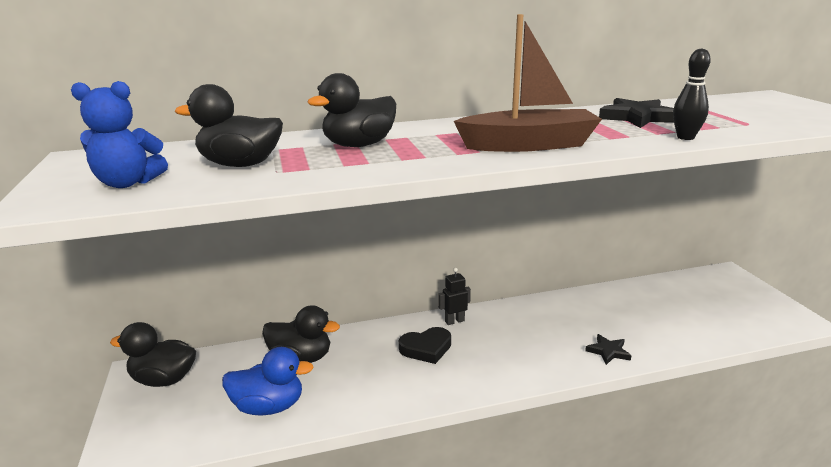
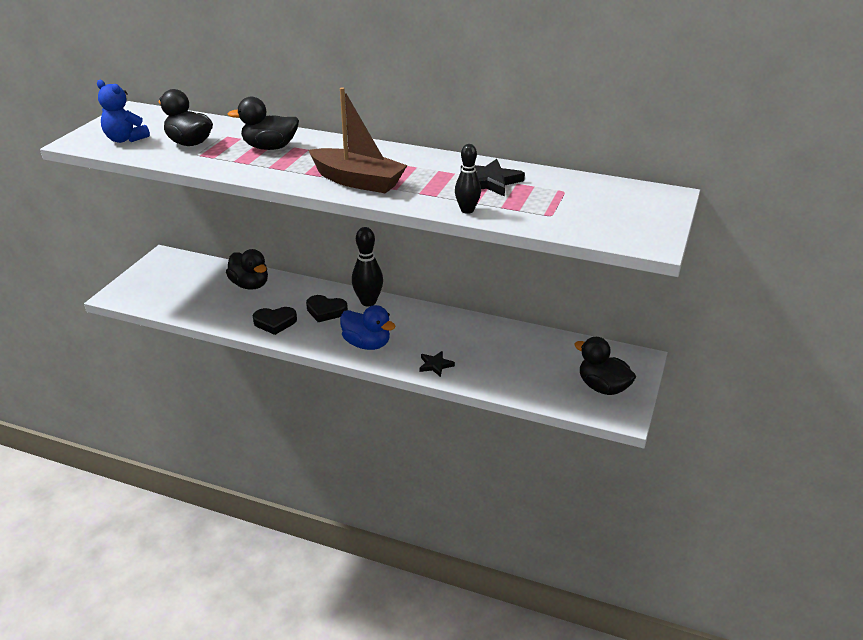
camera: 35 degrees right, 10 degrees up
(164, 379) = (171, 266): black duck -> black duck (602, 387)
(269, 406) = (203, 304): blue duck -> blue duck (367, 344)
(389, 386) = (275, 322): none -> black heart
(454, 321) = (368, 302): black robot -> black bowling pin

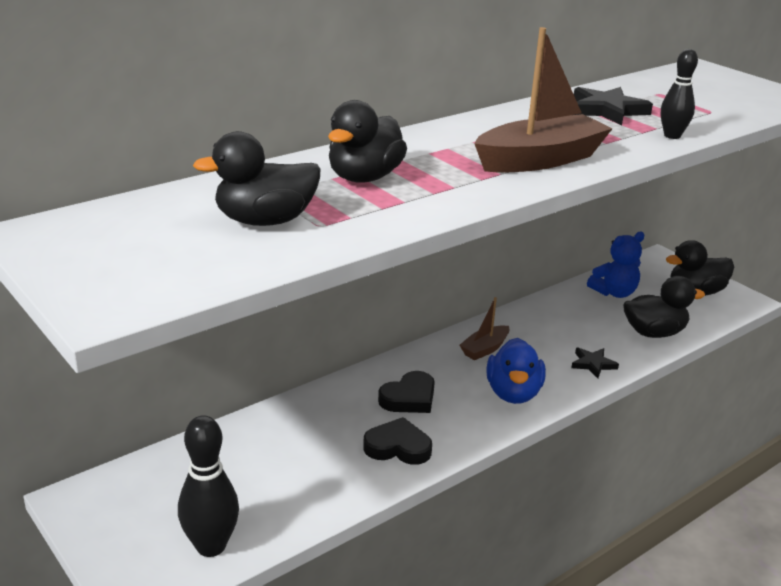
camera: 60 degrees left, 5 degrees down
(125, 139) = (167, 263): blue teddy bear -> blue teddy bear (614, 293)
(250, 285) = (274, 438): black duck -> black duck (654, 333)
(275, 322) = (398, 447): black heart -> black heart turned 105 degrees counterclockwise
(367, 344) = (513, 393): blue duck -> blue duck turned 120 degrees clockwise
(368, 302) = (419, 361): black bowling pin -> black bowling pin (211, 546)
(407, 320) = (485, 349): none -> brown boat

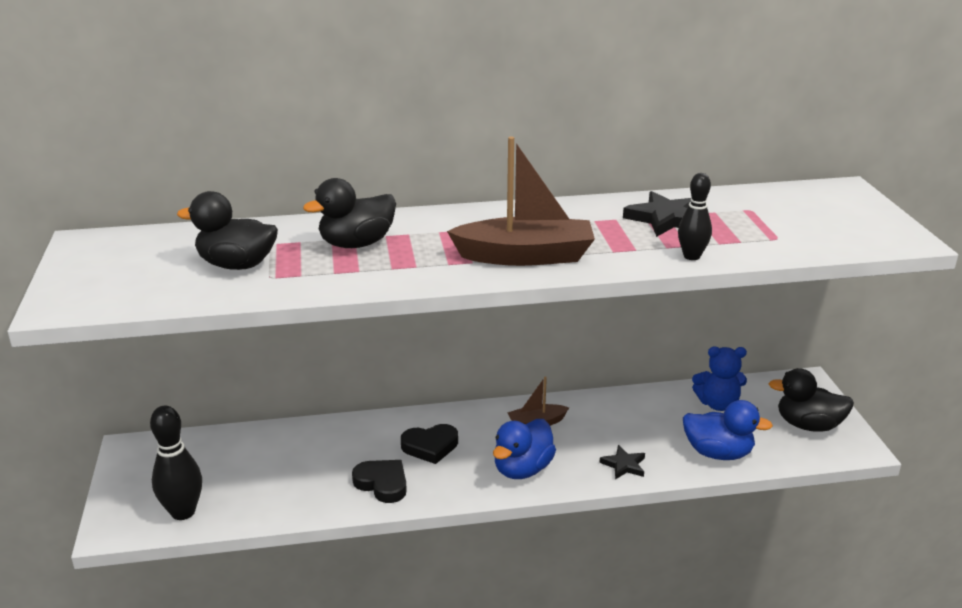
camera: 30 degrees right, 0 degrees up
(654, 333) = (718, 453): black duck -> blue duck

